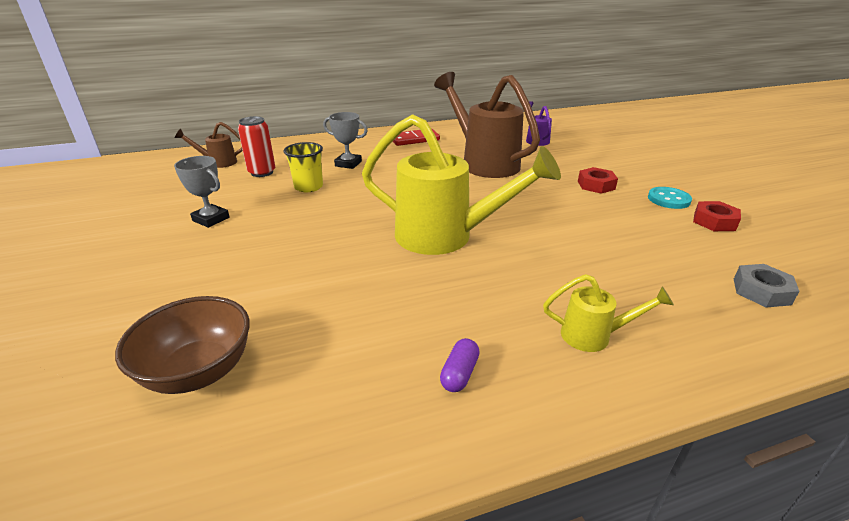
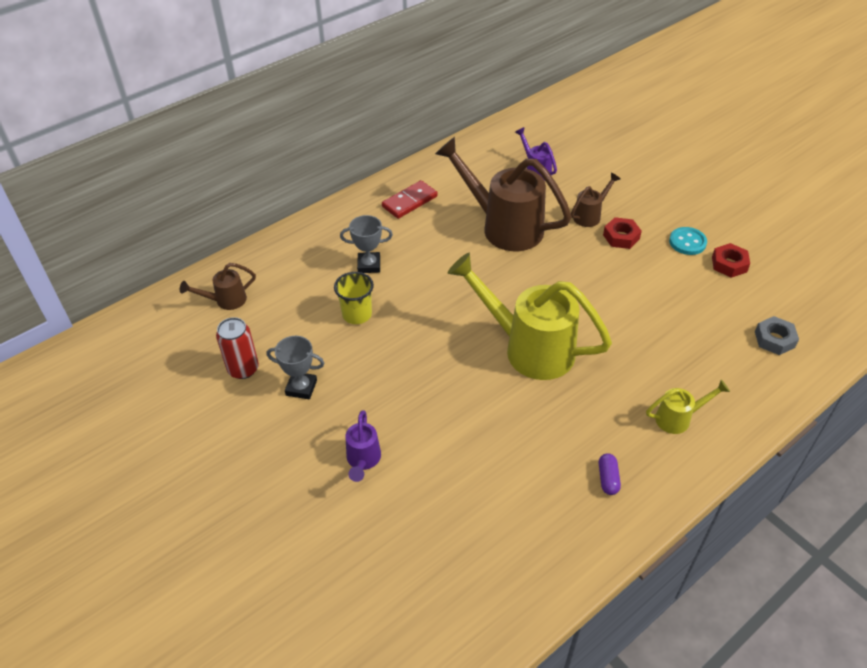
camera: 20 degrees left, 15 degrees up
(199, 371) = (437, 537): brown bowl -> none
(201, 281) = (363, 461): none -> purple watering can
(262, 172) = (289, 304): red can -> red can (243, 369)
(447, 237) = (528, 347): yellow watering can -> yellow watering can turned 150 degrees counterclockwise
(571, 168) = (590, 215): none -> brown watering can

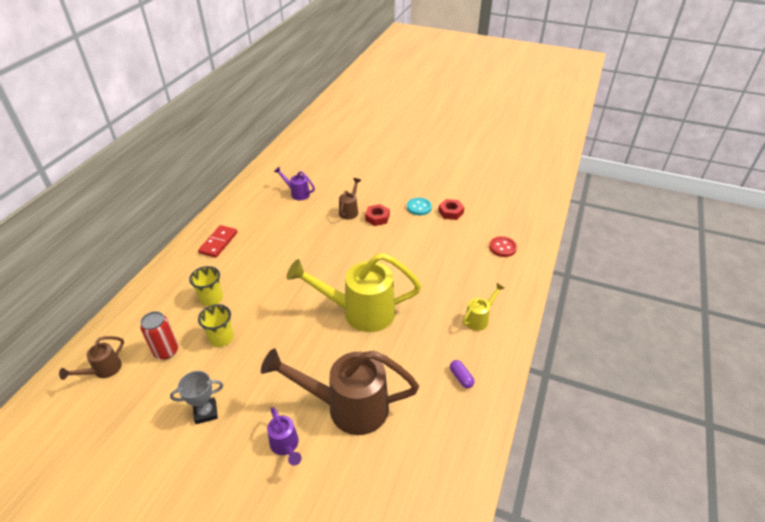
camera: 30 degrees left, 5 degrees down
(243, 369) = (147, 419): red can -> red can (166, 351)
(369, 265) = (211, 298): grey trophy -> yellow cup
(503, 226) = (296, 237): brown watering can -> brown watering can (346, 407)
(774, 339) = (502, 247): grey nut -> red button

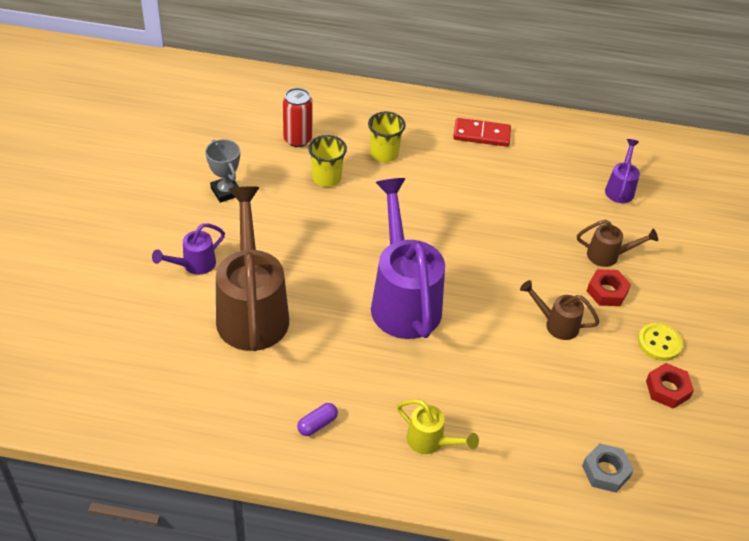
camera: 75 degrees right, 5 degrees up
(103, 371) = (263, 102): brown watering can -> brown watering can (556, 324)
(359, 312) = (403, 298): yellow watering can -> purple watering can
(419, 207) = (659, 343): turquoise button -> yellow button
(502, 247) = (606, 471): red button -> grey nut

